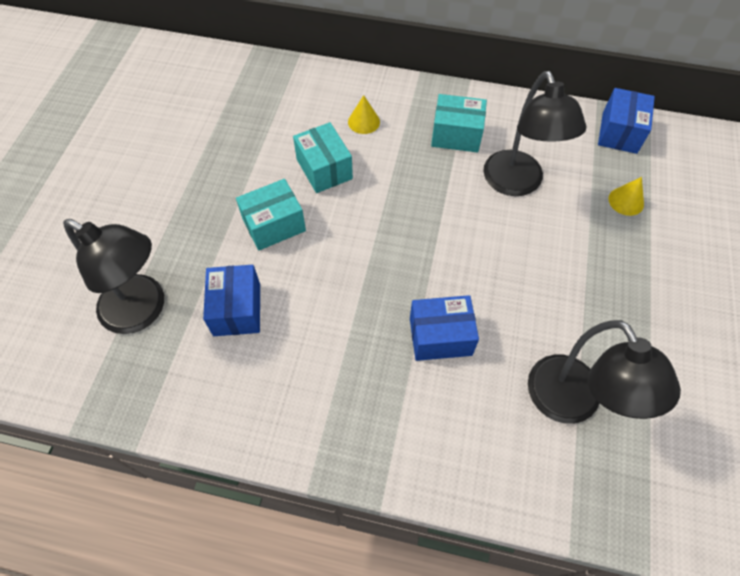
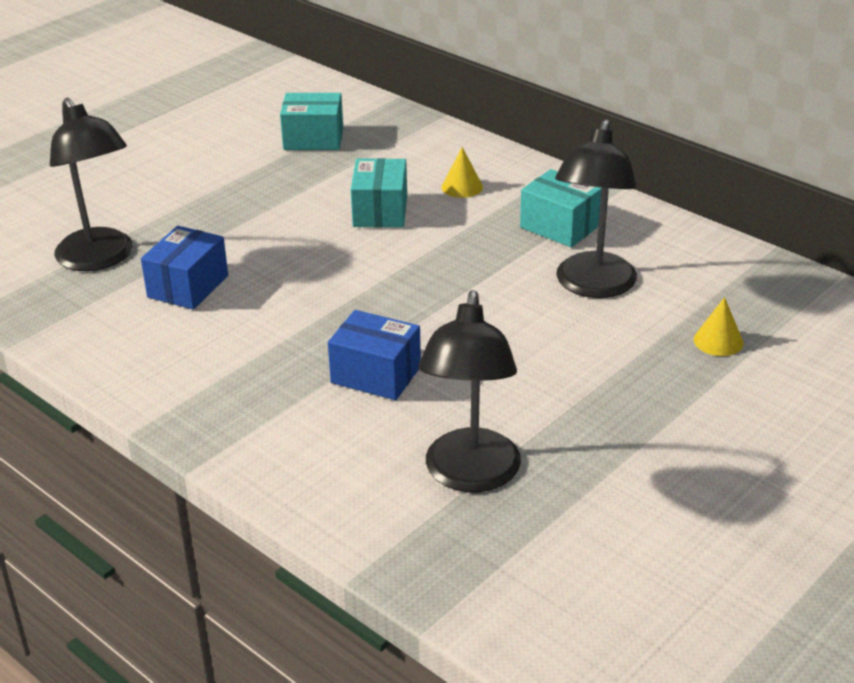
camera: 30 degrees right, 25 degrees down
(274, 225) = (285, 238): turquoise box -> turquoise box (313, 139)
(619, 132) = (775, 282): blue box -> none

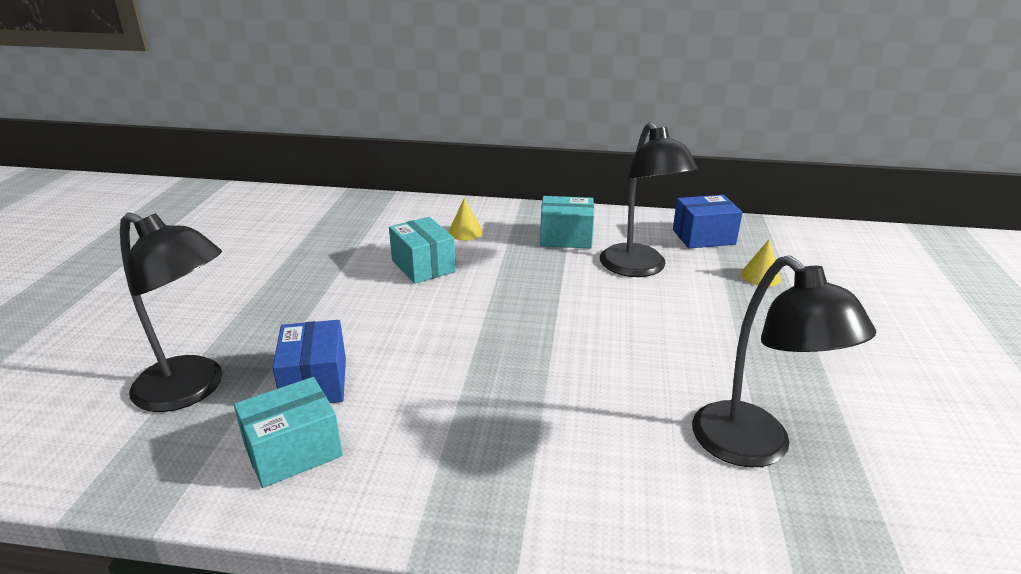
camera: 35 degrees left, 5 degrees down
(313, 139) = (308, 231): turquoise box -> turquoise box (293, 451)
(376, 375) = (574, 394): blue box -> blue box (703, 237)

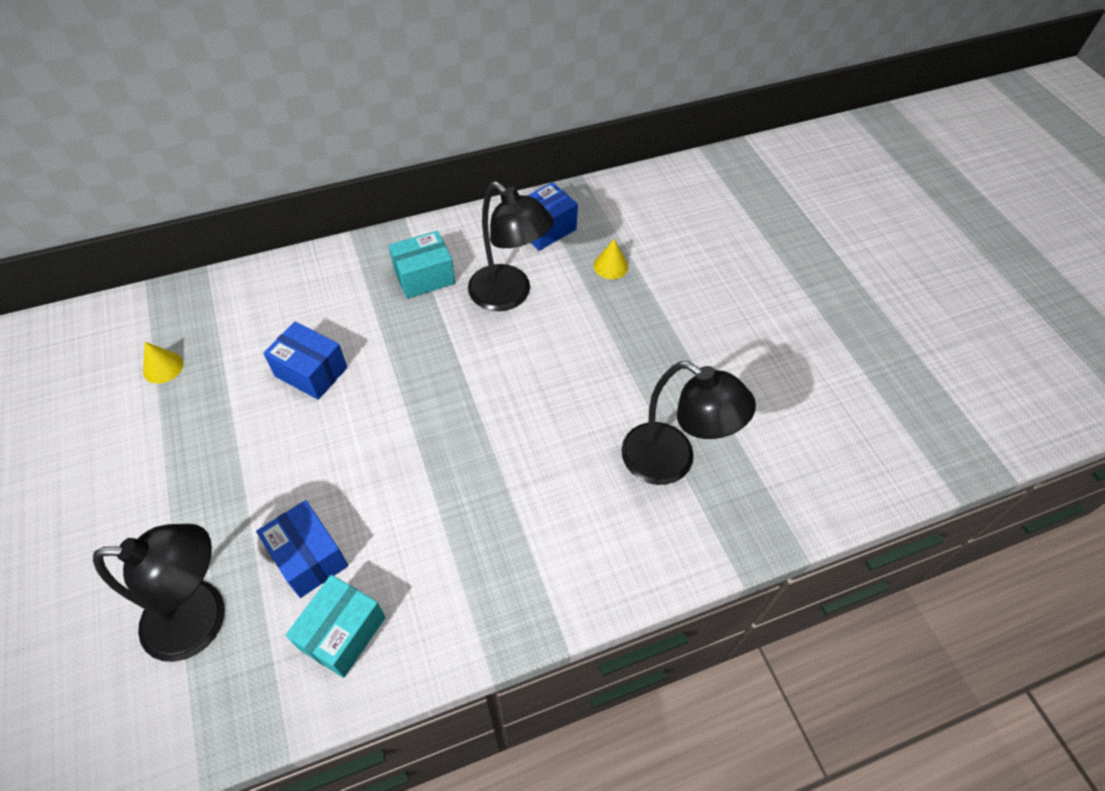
camera: 30 degrees left, 25 degrees up
(423, 266) = (311, 372): turquoise box -> blue box
(465, 232) = (323, 306): yellow cone -> yellow cone (163, 367)

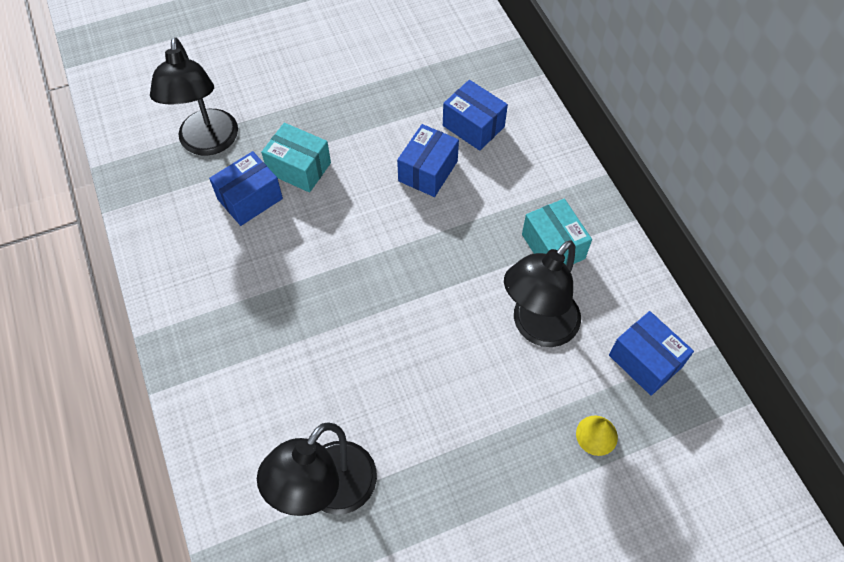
camera: 90 degrees right, 5 degrees up
(163, 367) = (427, 70): yellow cone -> none
(260, 329) = (473, 126): none -> blue box
(342, 633) = (186, 230): turquoise box -> turquoise box (299, 168)

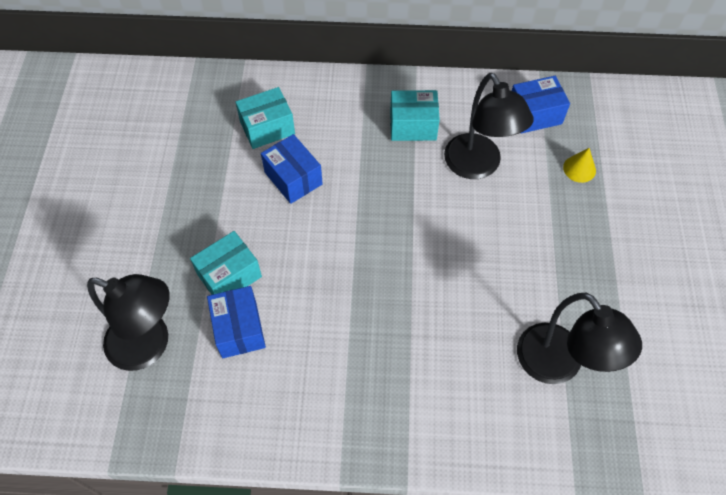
camera: 65 degrees left, 0 degrees up
(473, 126) = (267, 128): blue box -> turquoise box

